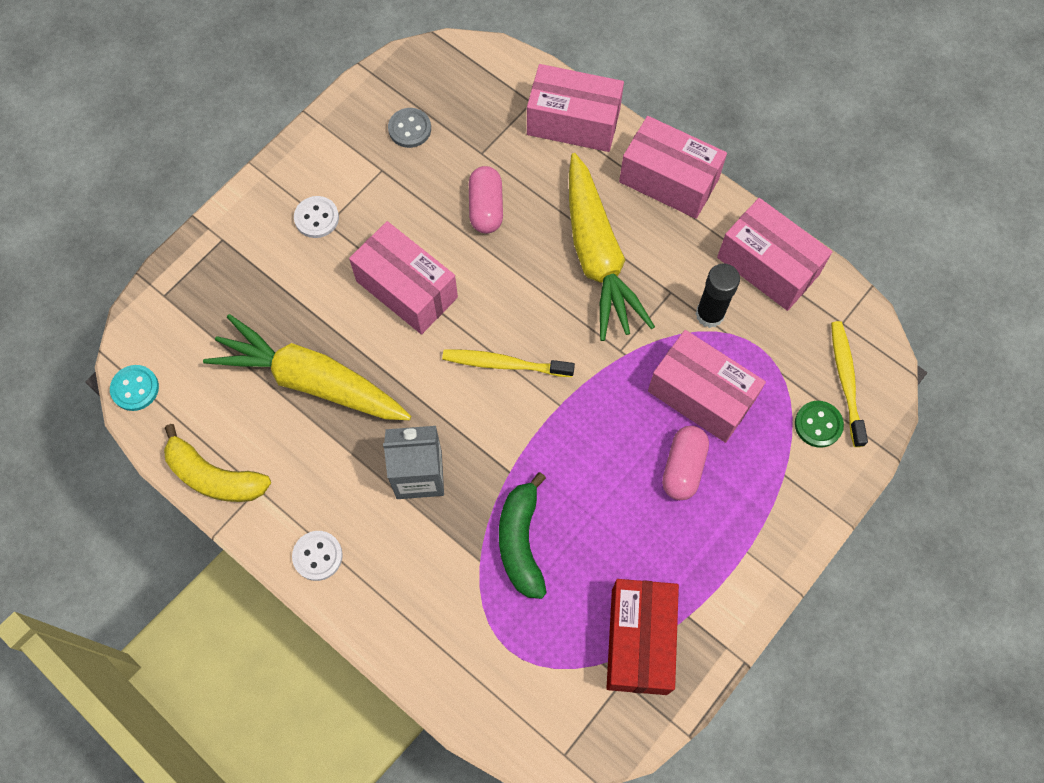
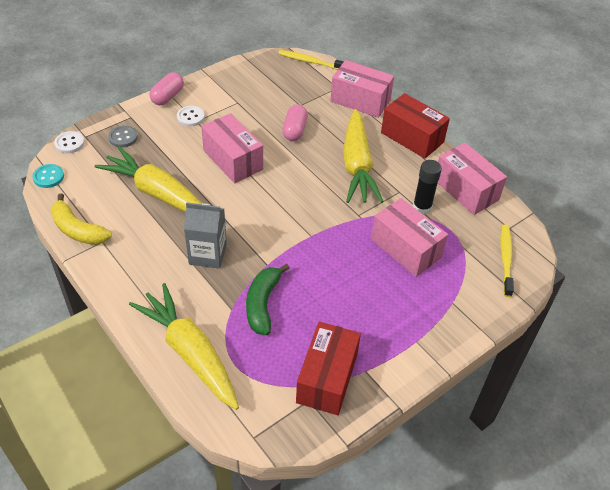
camera: 10 degrees right, 20 degrees down
(317, 556) = (126, 285): white button -> white button (69, 143)
(409, 129) = (261, 87): grey button -> grey button (123, 137)
(441, 645) = (189, 352): none -> yellow carrot
(504, 364) = (281, 208): yellow toothbrush -> yellow toothbrush (310, 62)
(668, 180) = (412, 137): pink box -> red box
(683, 467) = (384, 285): pink capsule -> pink capsule (167, 96)
(818, 424) = (482, 279): green button -> none

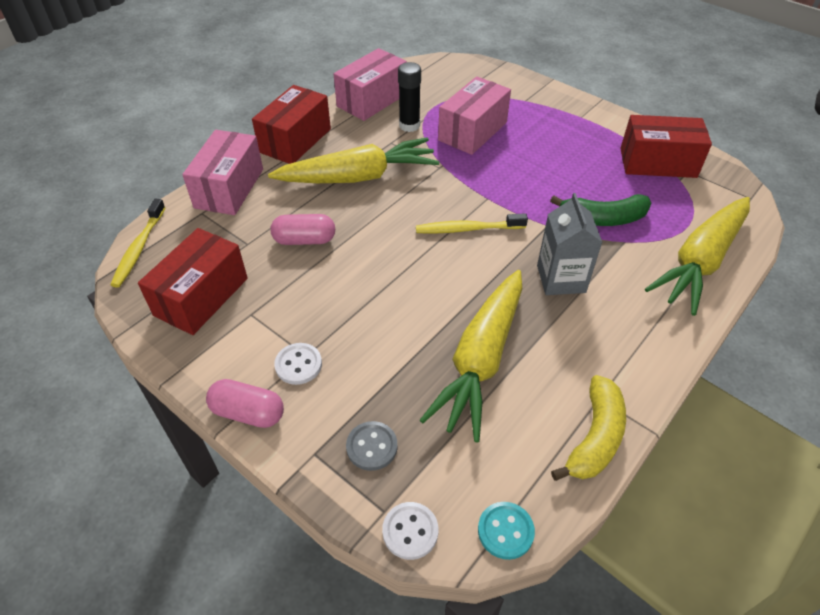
camera: 100 degrees left, 0 degrees up
(233, 160) = (383, 291): pink box -> none
(259, 84) = (201, 296): none -> red box
(505, 259) = (457, 75): yellow toothbrush -> yellow toothbrush (467, 229)

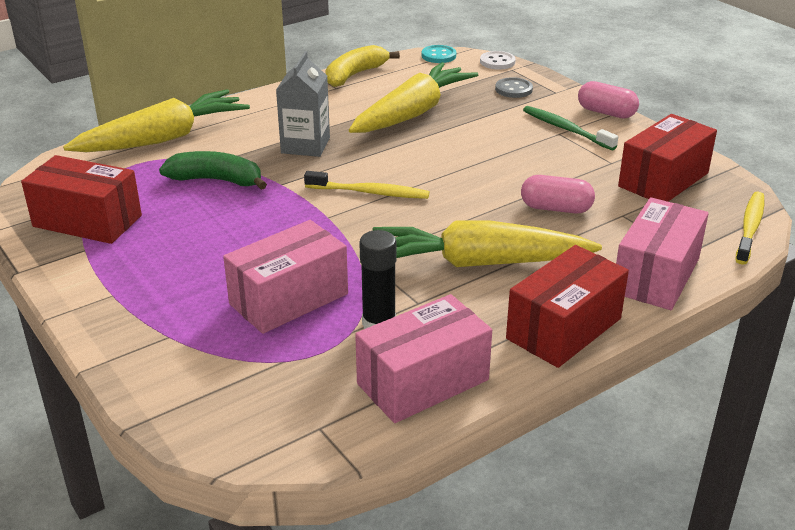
camera: 165 degrees left, 15 degrees down
(298, 365) = (566, 129): white button -> green toothbrush

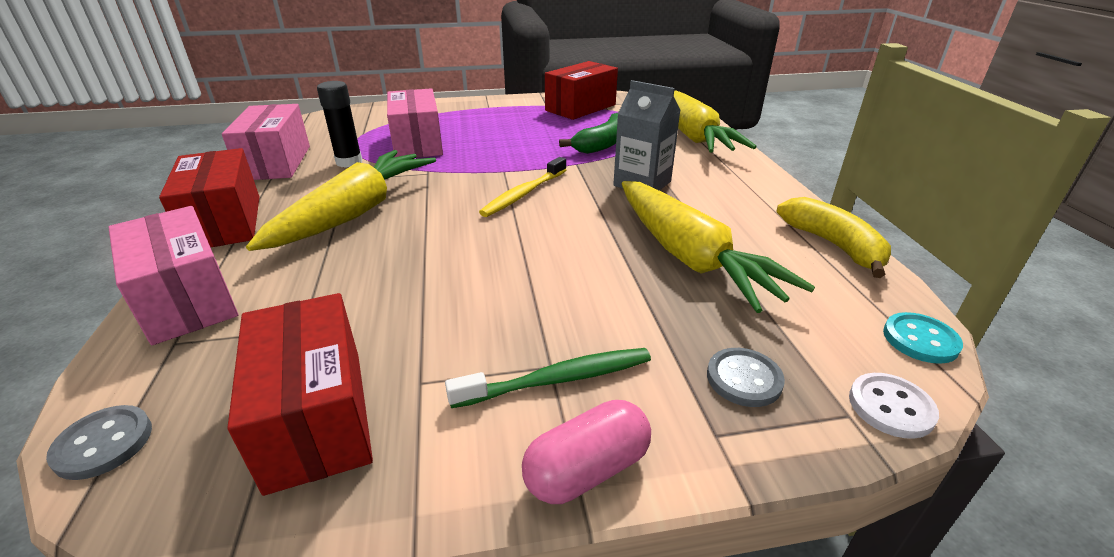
camera: 115 degrees right, 0 degrees up
(556, 208) = (376, 284): pink capsule -> none
(750, 227) = (103, 444): yellow toothbrush -> grey button

